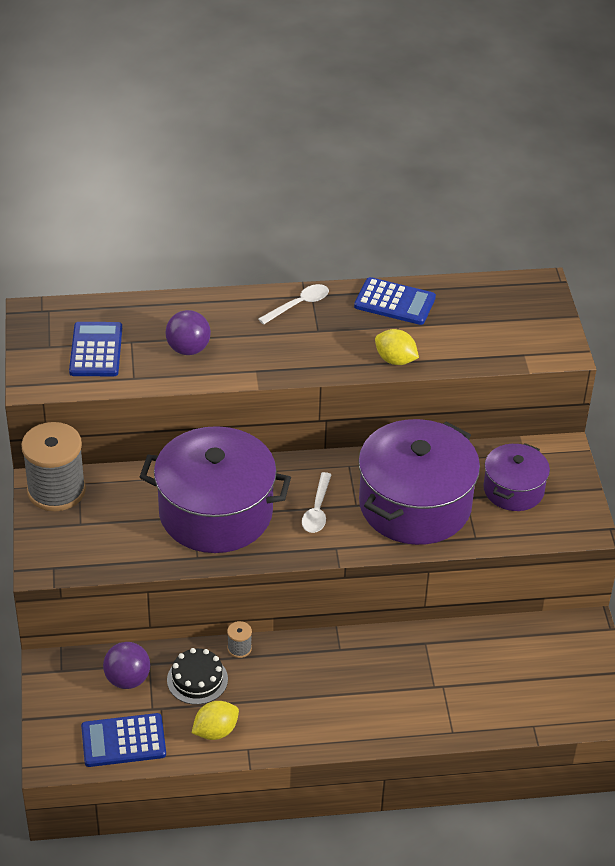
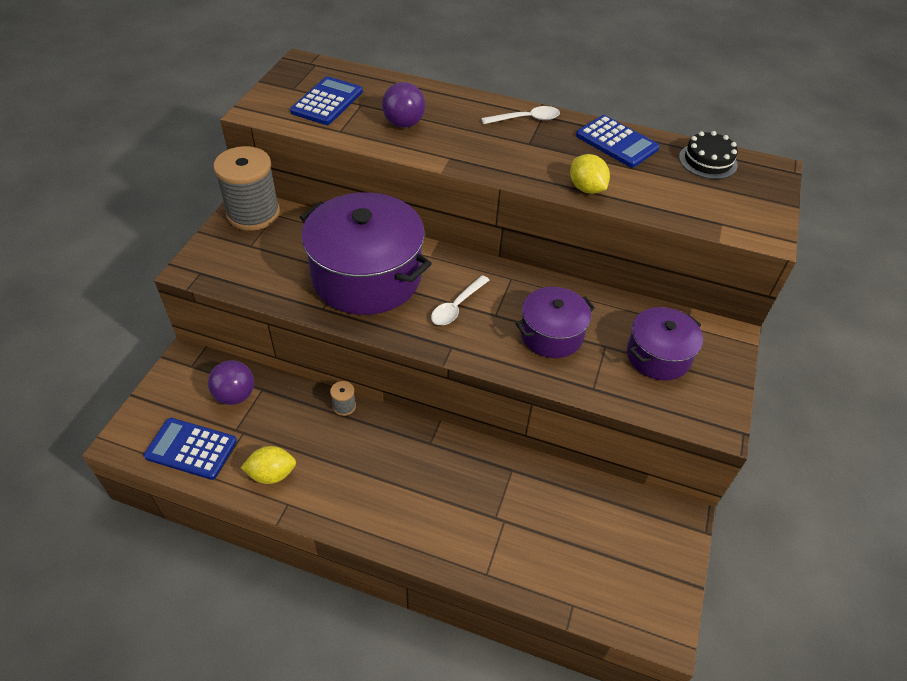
camera: 25 degrees right, 5 degrees up
(197, 679) = (290, 419): black cake -> black cake (708, 161)
(415, 504) = (551, 334): purple pot -> purple pot, size x0.55

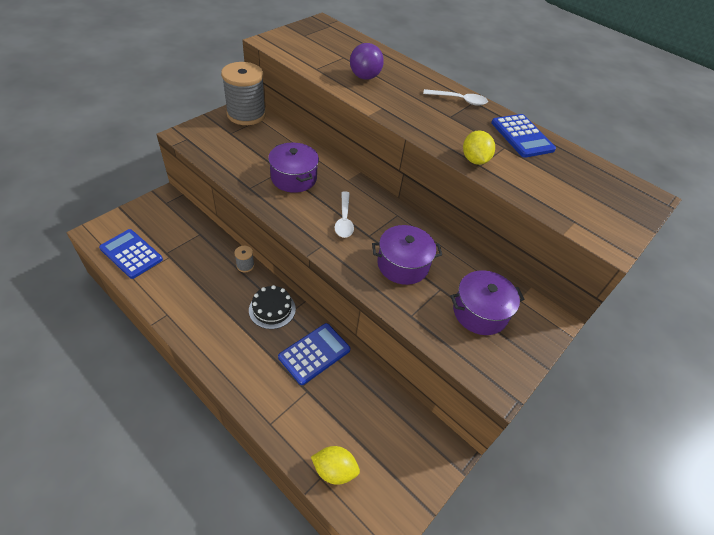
camera: 20 degrees right, 0 degrees up
(235, 395) = (180, 231): purple ball -> none
(272, 474) = (170, 290): yellow lemon -> yellow lemon (334, 470)
(327, 102) = (321, 49): blue calculator -> blue calculator (314, 353)
(366, 276) = (294, 178): purple pot -> purple pot, size x0.55
(457, 306) = (344, 220): white spoon -> white spoon turned 60 degrees counterclockwise
(708, 161) = (592, 172): black cake -> black cake (272, 309)

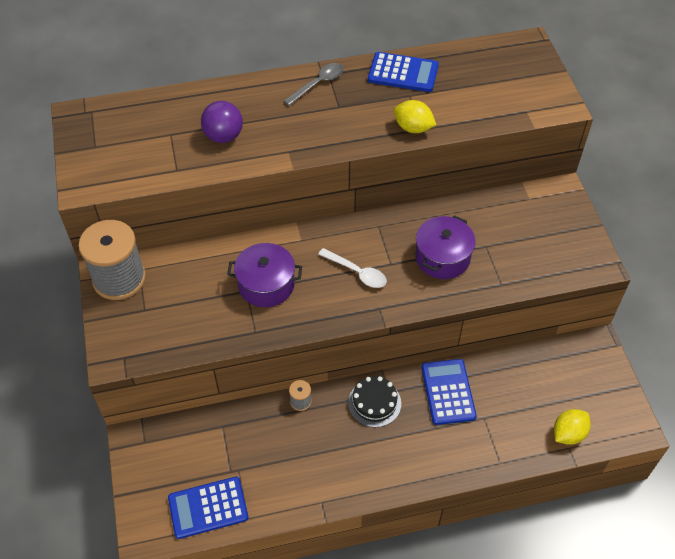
camera: 50 degrees left, 5 degrees up
(459, 100) = (318, 84): white spoon -> grey spoon
(480, 312) = (526, 234): purple pot -> none

